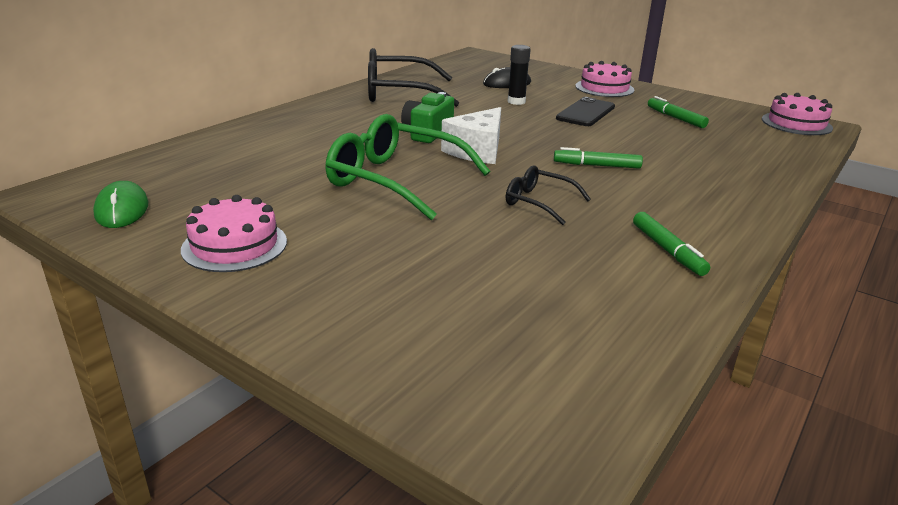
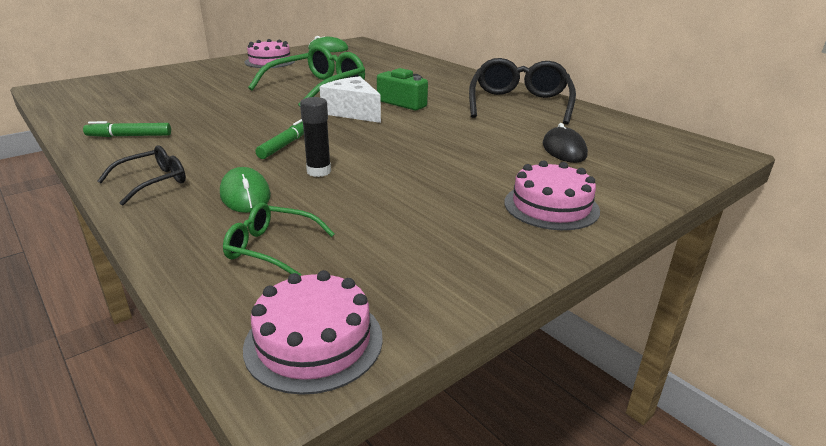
camera: 105 degrees right, 0 degrees up
(516, 102) = (486, 143): black glue stick -> black glue stick (319, 171)
(539, 202) = (241, 116): black glasses -> black glasses (152, 182)
(586, 113) = (437, 170): black phone -> none
(675, 118) = (396, 223): green marker -> none
(703, 162) = (245, 195): none -> green mouse
(749, 142) = (272, 248): none -> green glasses

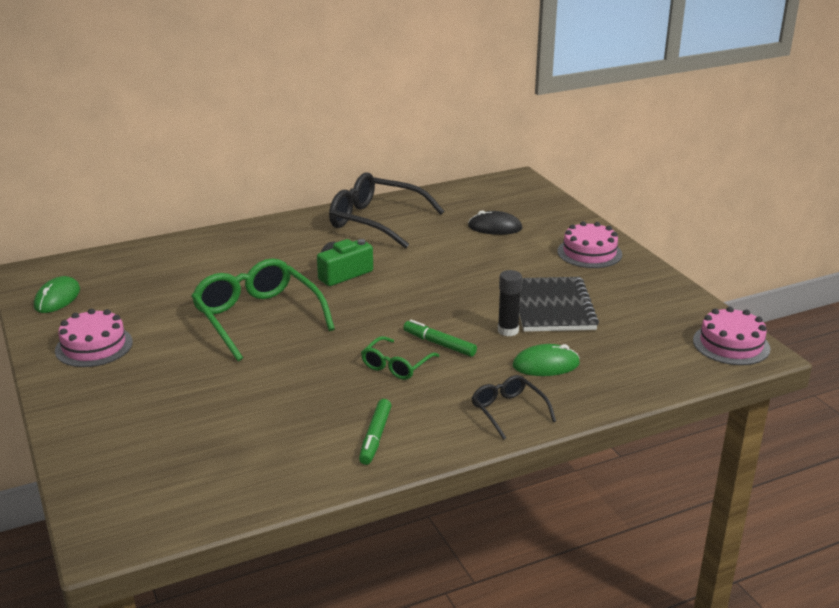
camera: 75 degrees left, 0 degrees up
(272, 248) = (633, 354): green glasses -> green glasses (396, 365)
(353, 112) = (358, 303): white cheese -> none
(383, 191) = (552, 307): none -> black notebook

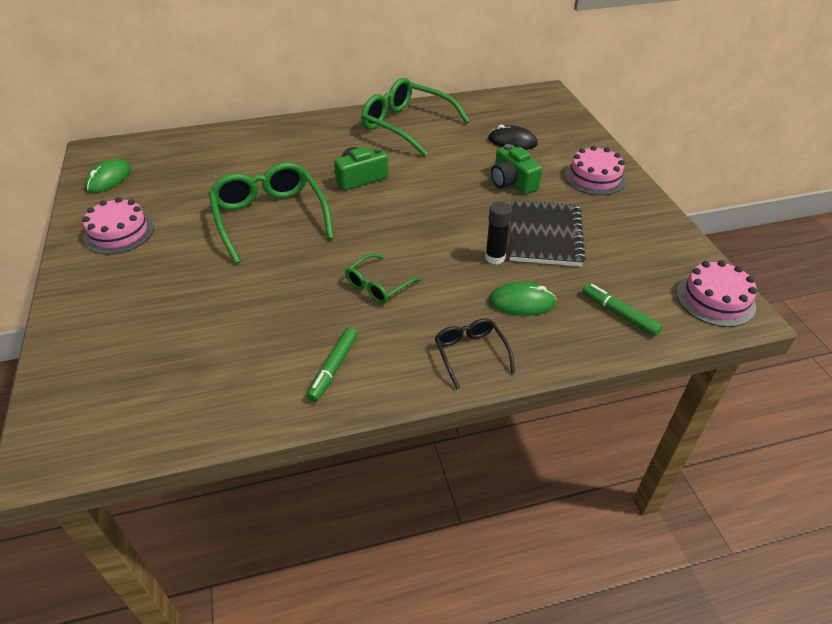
camera: 10 degrees right, 15 degrees up
(377, 221) = (407, 125): black glasses -> green glasses
(439, 344) = (425, 265): green marker -> green marker (619, 314)
(506, 264) = (512, 182): none -> green camera

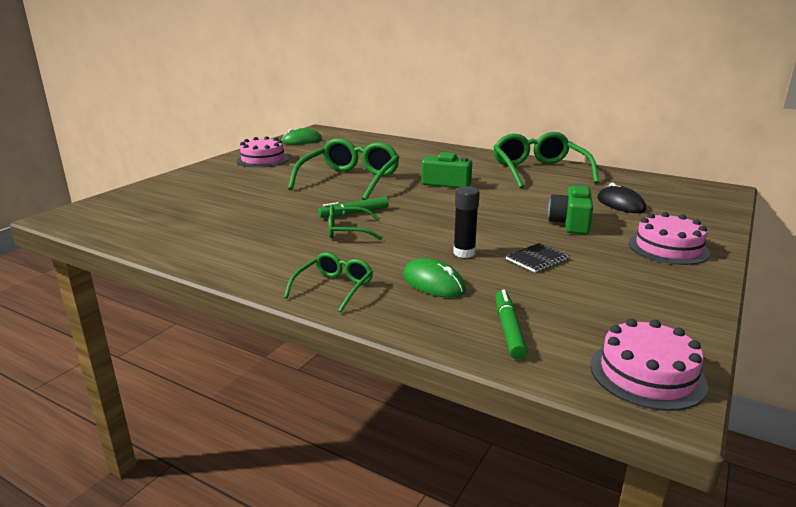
camera: 45 degrees right, 20 degrees down
(333, 368) = (240, 251): green marker -> green marker (354, 213)
(471, 354) = (334, 288): black glasses -> green glasses
(545, 235) = (537, 259): black notebook -> black notebook, size x0.49

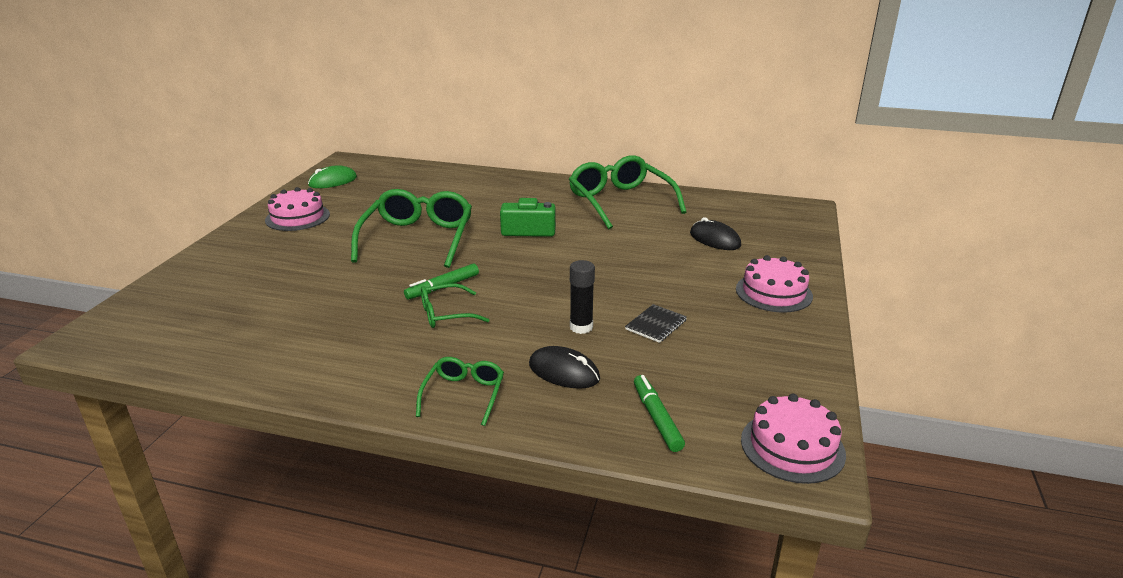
camera: 15 degrees left, 5 degrees up
(433, 283) = (564, 372): green mouse -> black mouse
(570, 223) = (674, 272): green camera -> none

